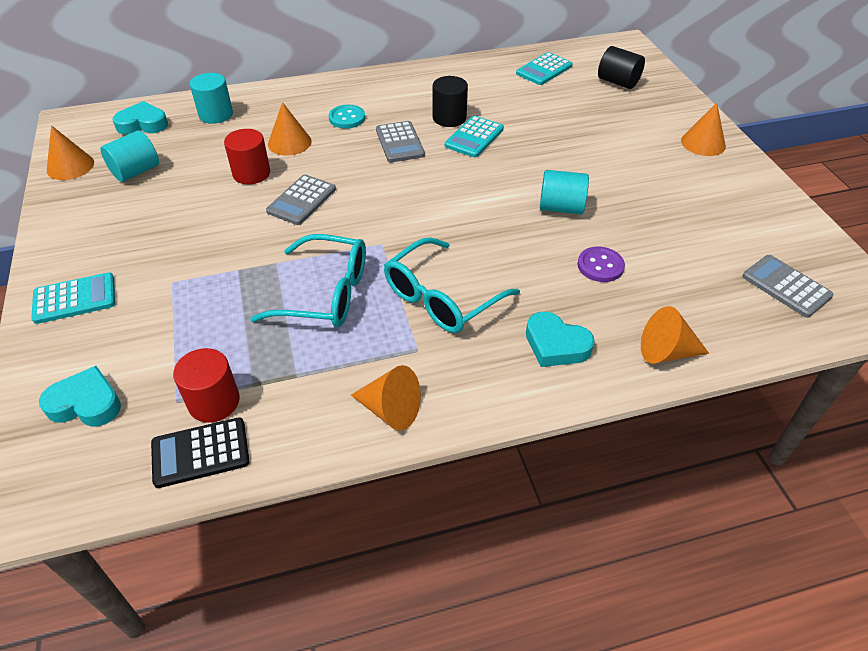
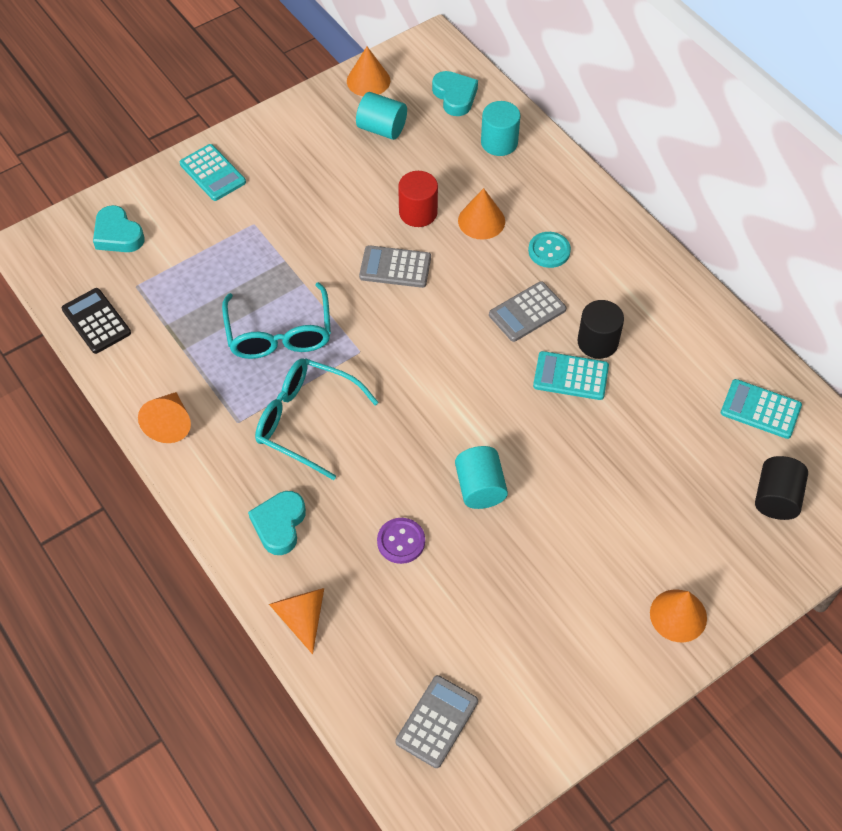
camera: 70 degrees right, 10 degrees up
(86, 403) = (118, 235): turquoise heart -> turquoise heart turned 150 degrees clockwise
(214, 402) = (142, 308): red cylinder -> none

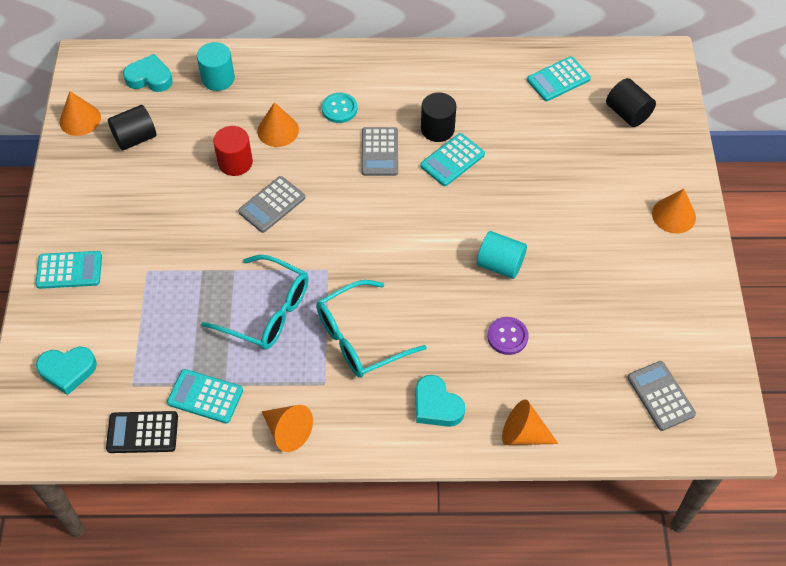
camera: 55 degrees left, 0 degrees up
(161, 343) = (205, 396): none -> turquoise calculator
(382, 128) = (135, 138): turquoise cylinder -> black cylinder

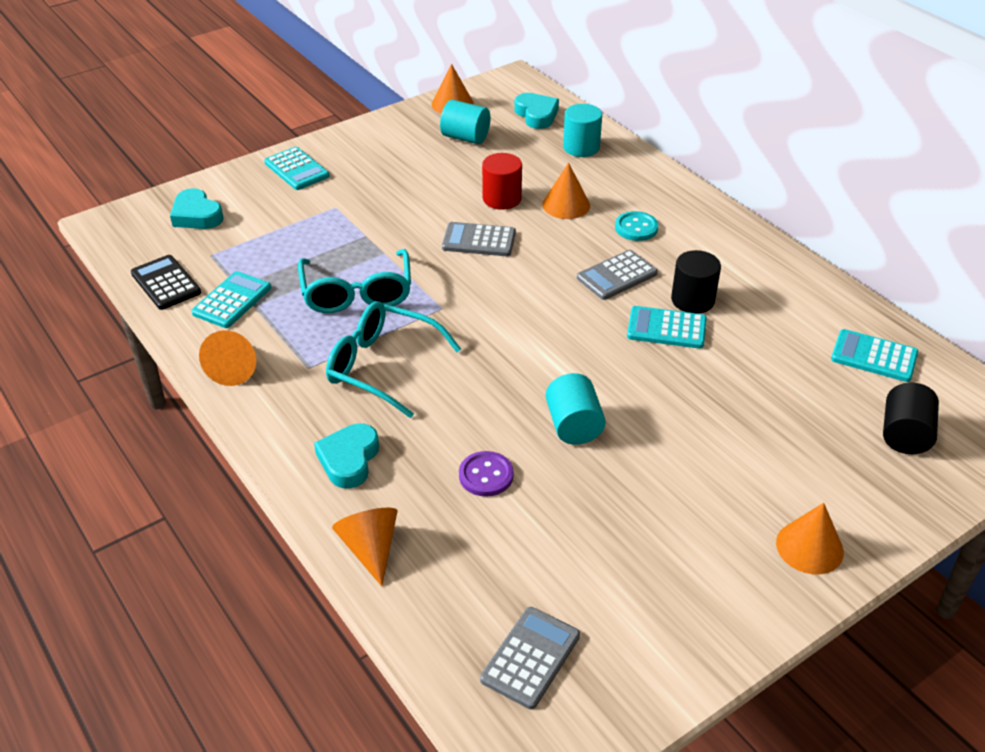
camera: 55 degrees right, 15 degrees down
(135, 138) = (465, 137): black cylinder -> turquoise cylinder
(205, 396) = (232, 300): turquoise calculator -> turquoise calculator turned 45 degrees clockwise

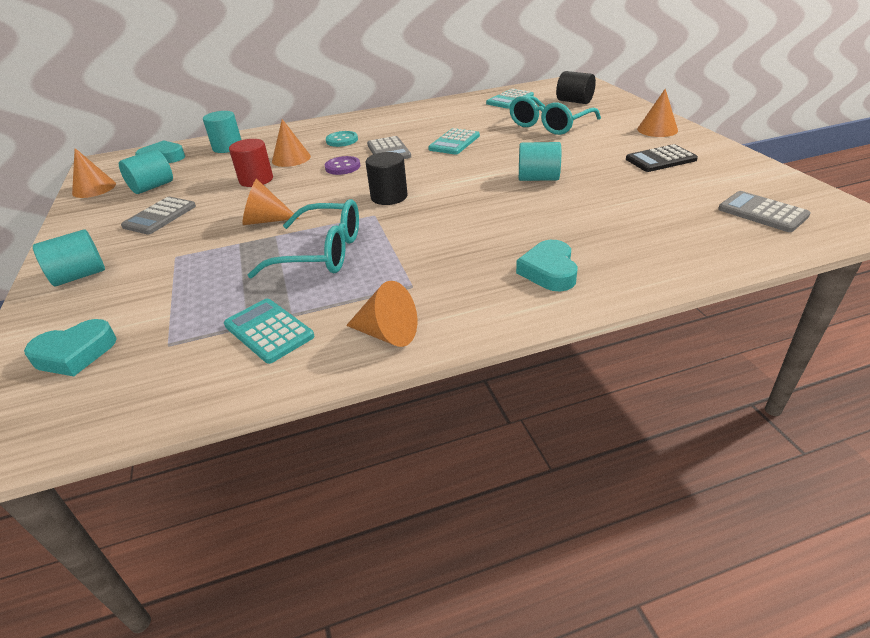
camera: 70 degrees left, 5 degrees down
(166, 283) = (188, 385): black calculator -> black calculator (660, 159)
(296, 169) = (80, 276): turquoise calculator -> turquoise cylinder
(349, 460) = (549, 271): turquoise heart -> turquoise heart turned 60 degrees clockwise
(370, 549) = (659, 268): orange cone -> orange cone (265, 220)
(383, 366) = (434, 247): turquoise glasses -> turquoise glasses (549, 125)
(479, 240) = (301, 193): grey calculator -> grey calculator (160, 216)
(486, 475) = (582, 213): purple button -> purple button (342, 167)
(692, 300) = (431, 133): black cylinder -> black cylinder (389, 197)

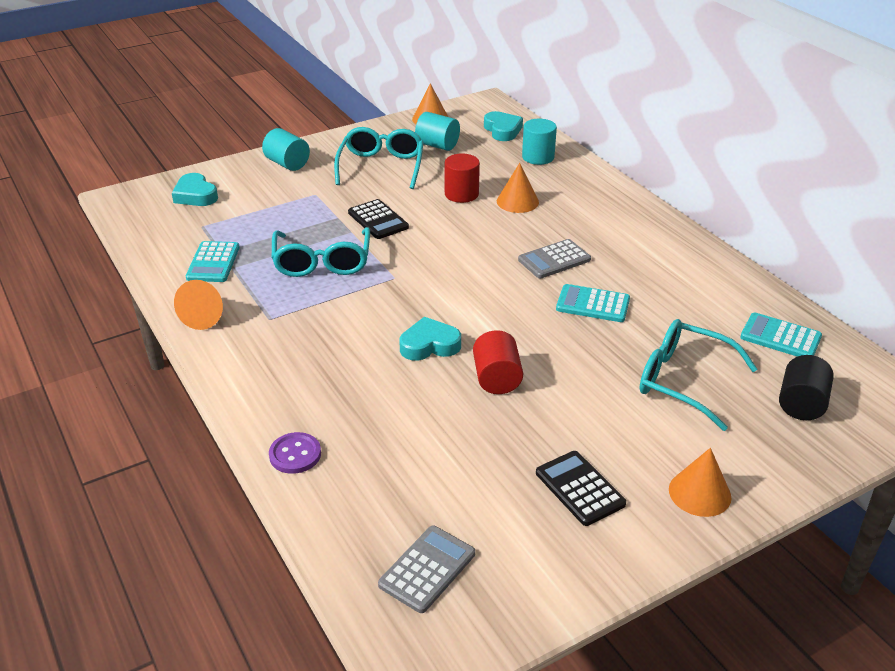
camera: 75 degrees right, 0 degrees up
(160, 216) = (381, 167): grey calculator -> turquoise glasses
(265, 220) = (378, 220): orange cone -> black calculator
(269, 331) = (213, 263): turquoise calculator -> turquoise calculator turned 150 degrees clockwise
(342, 140) = (577, 222): turquoise button -> none
(342, 167) = (502, 238): purple button -> purple button (295, 454)
(389, 197) = (434, 280): black cylinder -> none
(538, 178) = (497, 379): turquoise cylinder -> red cylinder
(549, 271) = (292, 395): turquoise heart -> turquoise heart (429, 345)

